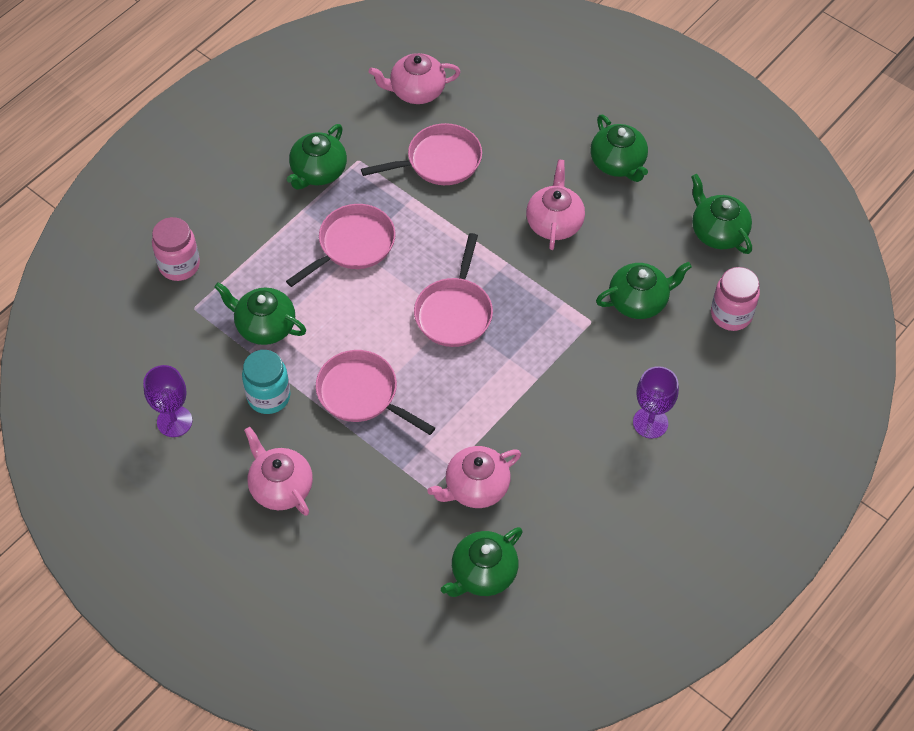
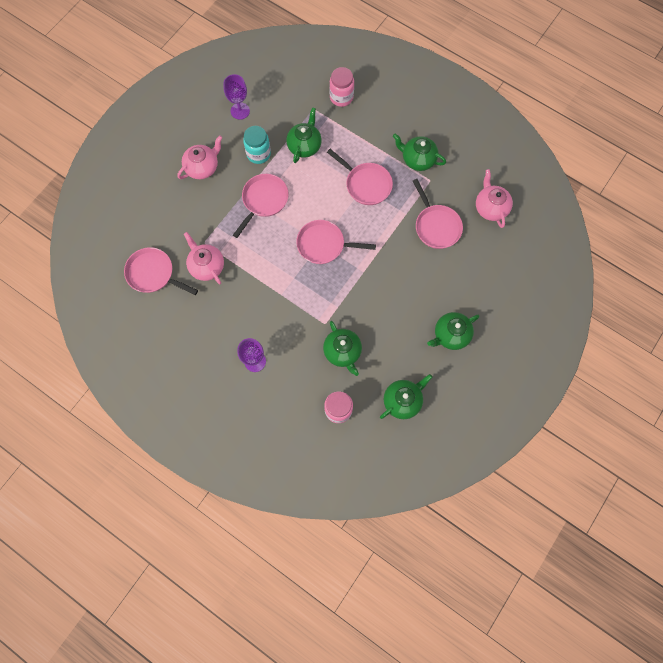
camera: 85 degrees right, 15 degrees up
(483, 573) = (153, 274): green teapot -> pink pan
(554, 223) = (397, 298): pink teapot -> none

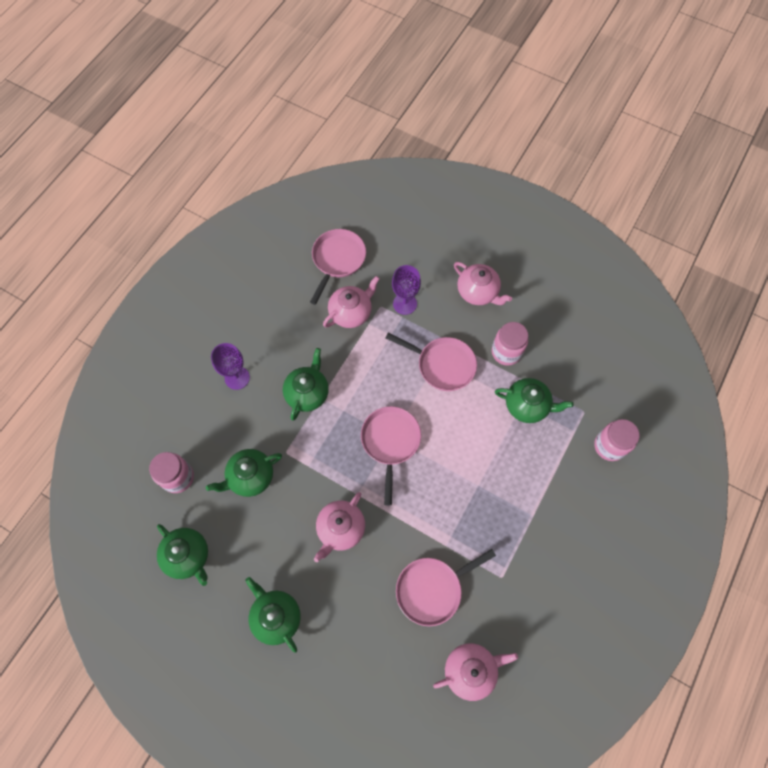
camera: 85 degrees right, 5 degrees down
(240, 111) = (563, 324): purple goblet -> purple goblet (405, 304)
(258, 154) = (506, 352): turquoise jar -> pink jar
(366, 184) = (483, 488): pink pan -> none
(389, 286) = (340, 529): none -> pink teapot
(417, 159) = (531, 557): green teapot -> green teapot (307, 393)

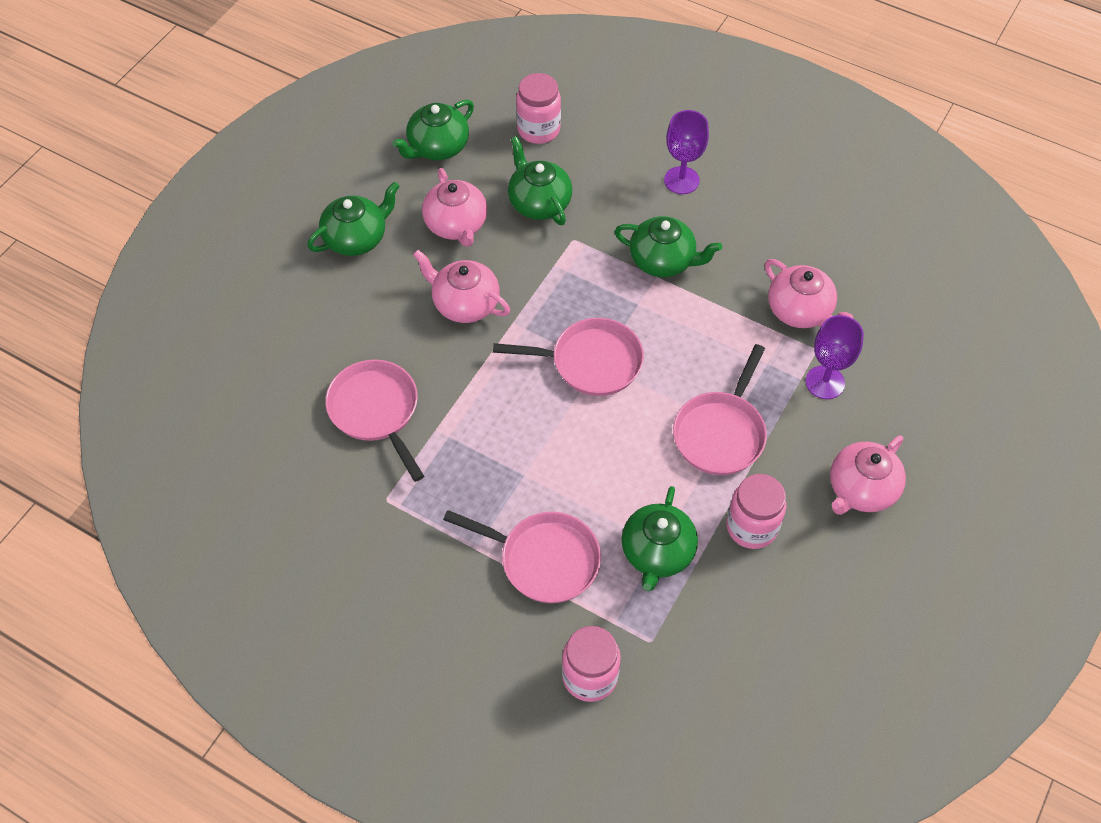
camera: 90 degrees right, 10 degrees down
(337, 260) = (891, 292): pink pan -> pink pan (543, 559)
(470, 670) = (265, 454): pink teapot -> pink teapot (456, 225)

